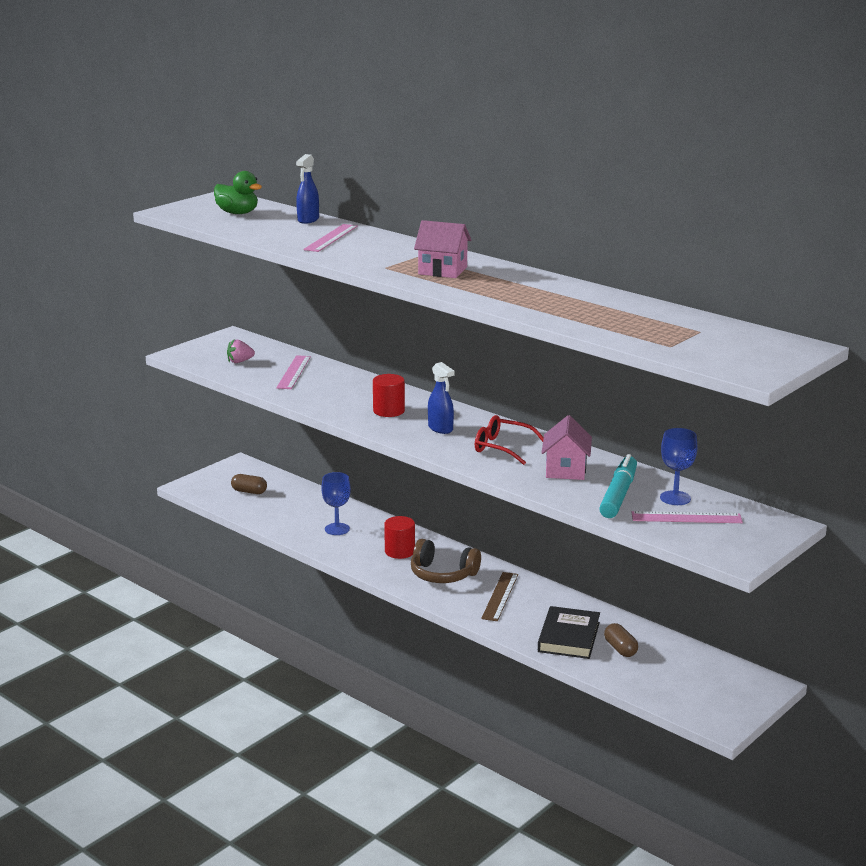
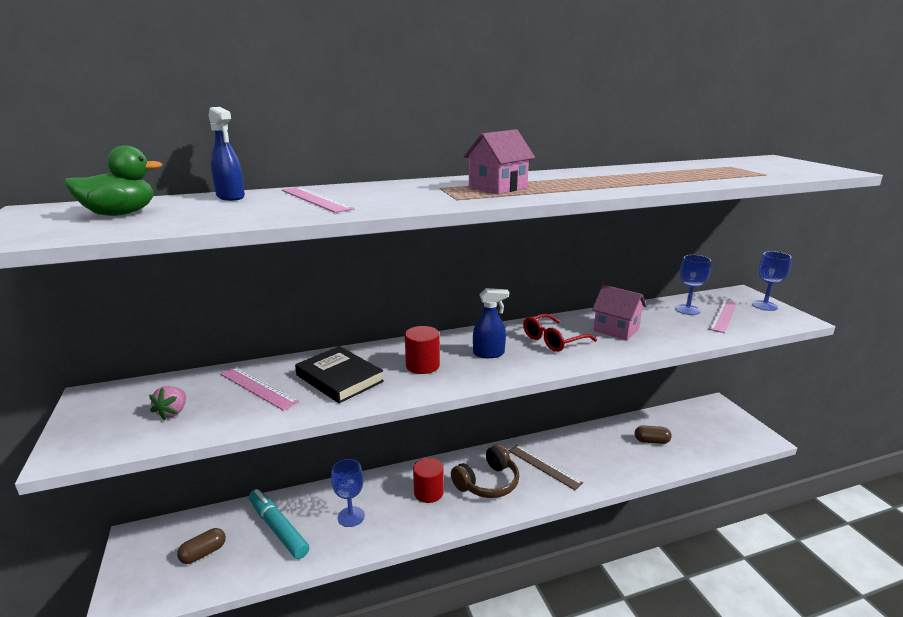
camera: 60 degrees left, 0 degrees up
(569, 637) = (624, 457): black book -> black book (339, 378)
(618, 495) = (673, 325): turquoise marker -> turquoise marker (278, 528)
(757, 539) = (764, 306): none -> blue goblet

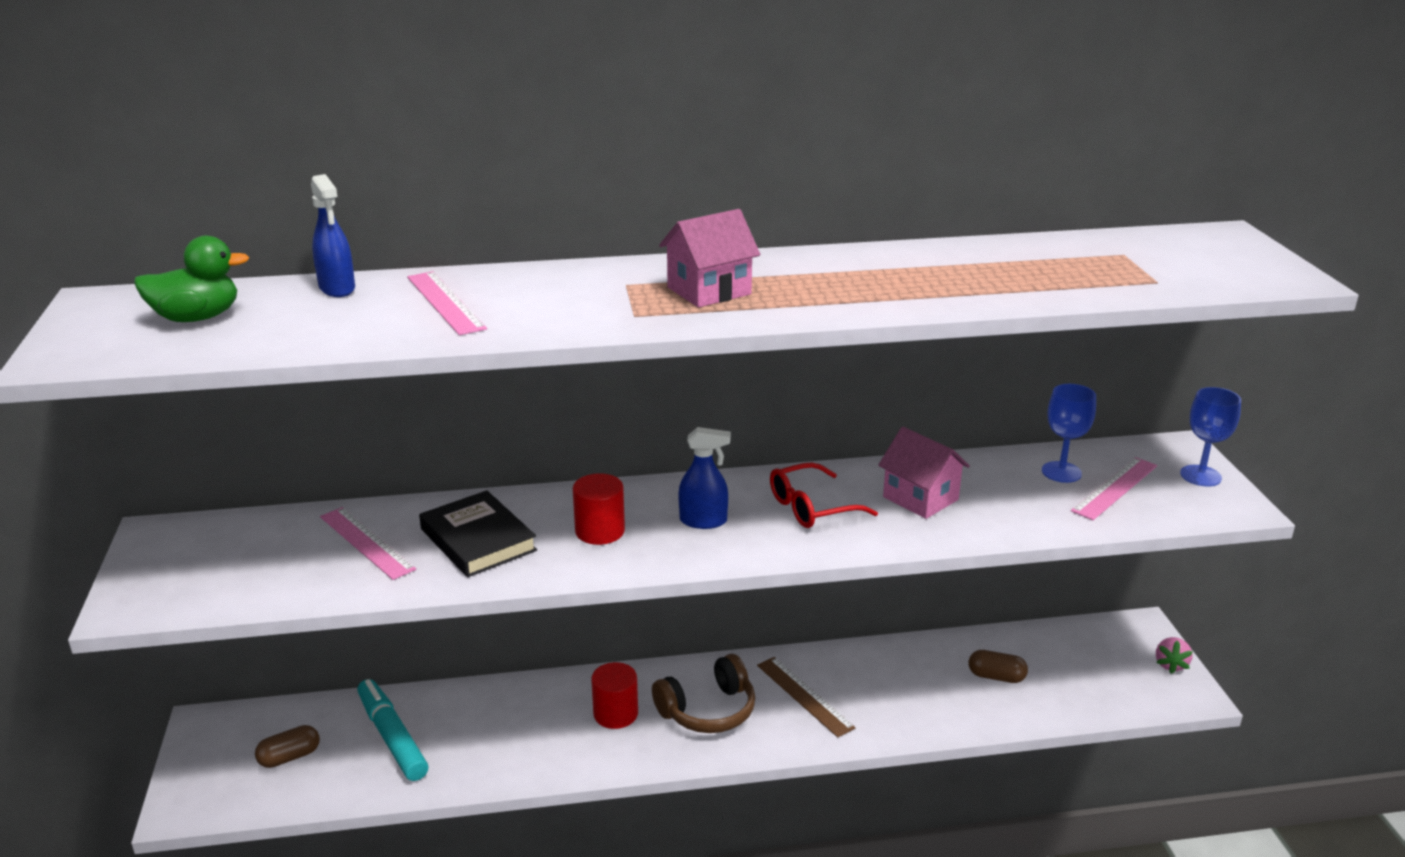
camera: 10 degrees right, 5 degrees up
(173, 412) = (253, 567): pink strawberry -> pink strawberry (1170, 664)
(351, 516) = (495, 734): blue goblet -> none

